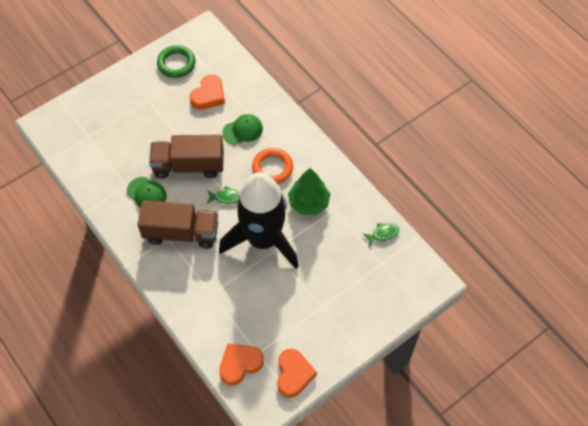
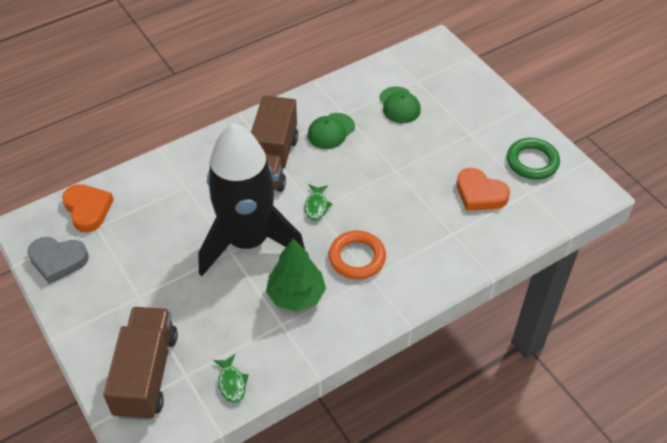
camera: 95 degrees right, 10 degrees down
(188, 166) = (368, 170): brown truck -> brown truck (146, 374)
(243, 130) = (420, 228): green cap -> green cap (399, 105)
(294, 374) = (58, 260): orange heart -> grey heart

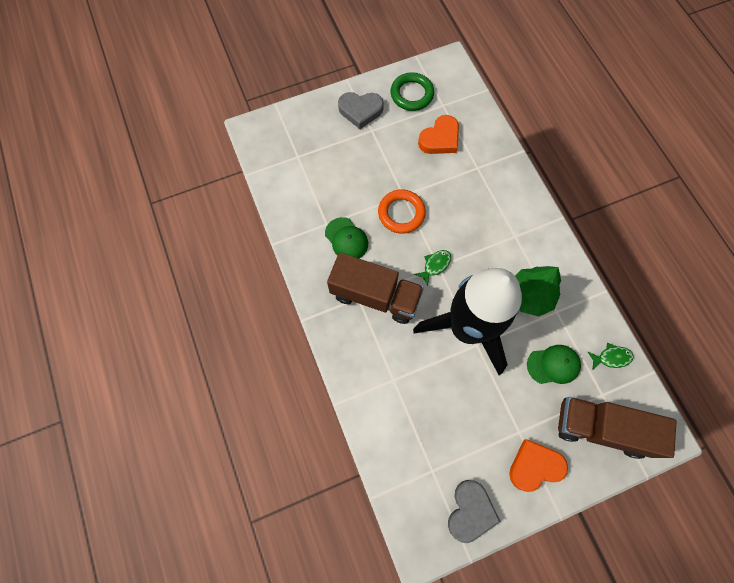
camera: 80 degrees left, 20 degrees up
(88, 209) = (409, 480): orange heart -> orange heart (534, 466)
(316, 206) = (435, 265): green fish -> green fish turned 60 degrees counterclockwise
(357, 258) = (495, 242): orange ring -> orange ring (401, 213)
(399, 105) = (326, 176): green cap -> green cap (553, 365)
(491, 121) = (360, 111): none -> grey heart

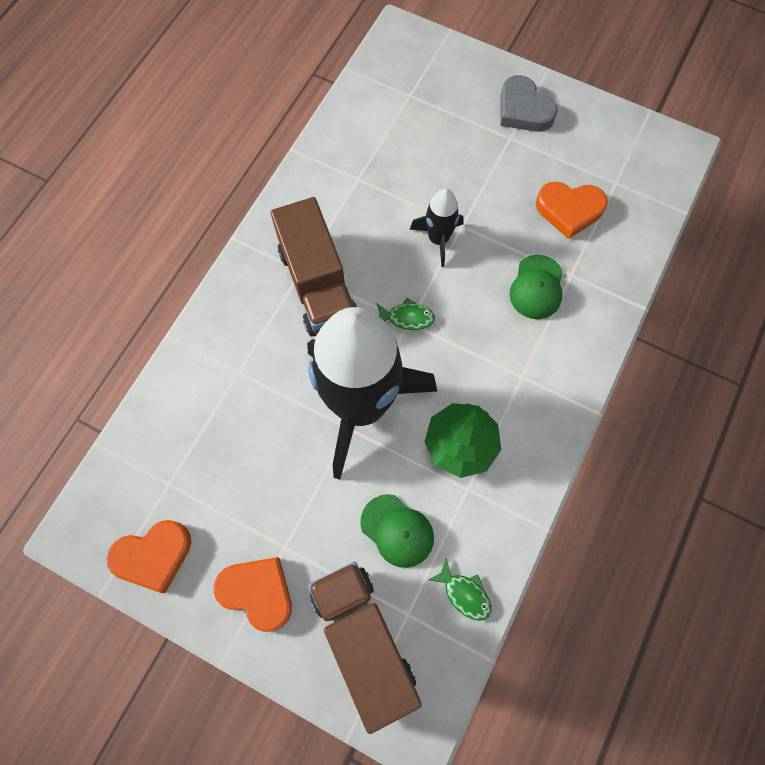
camera: 50 degrees right, 0 degrees up
(346, 239) = (358, 210): green cap -> green cap (537, 287)
(401, 213) = (438, 239): orange ring -> black rocket
(411, 94) = (596, 142): green ring -> none
(470, 511) = (153, 556): grey heart -> orange heart

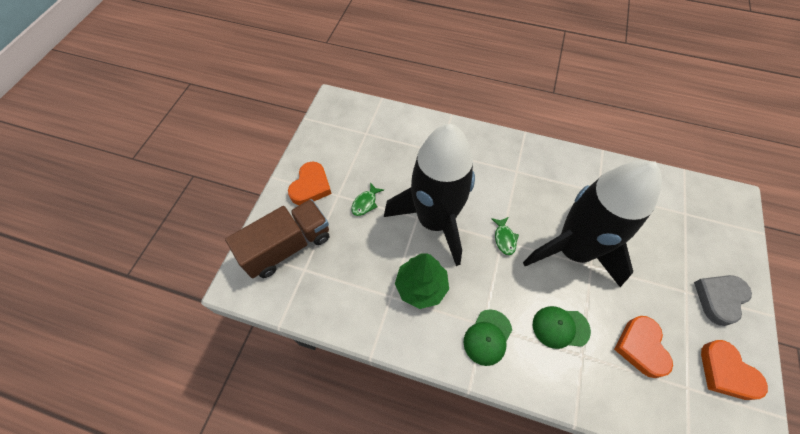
camera: 80 degrees right, 10 degrees down
(153, 556) = (326, 135): orange heart -> orange heart (726, 372)
(318, 285) = (510, 182): brown truck -> none
(397, 530) = (356, 255): green cap -> green cap (487, 337)
(438, 239) = (573, 250): black rocket -> black rocket, size x2.33
(464, 593) = (320, 303): green fish -> green fish (365, 203)

